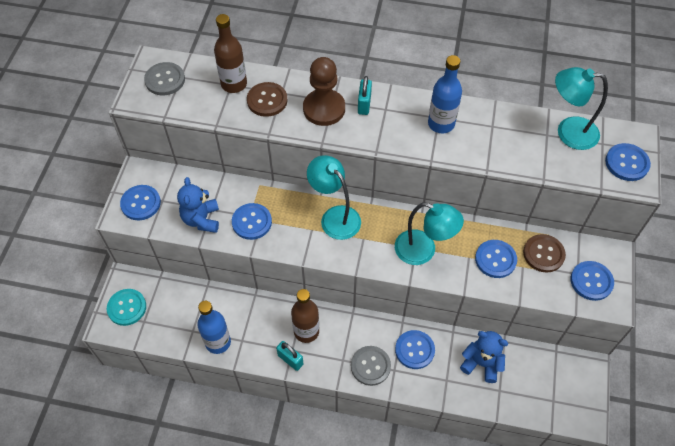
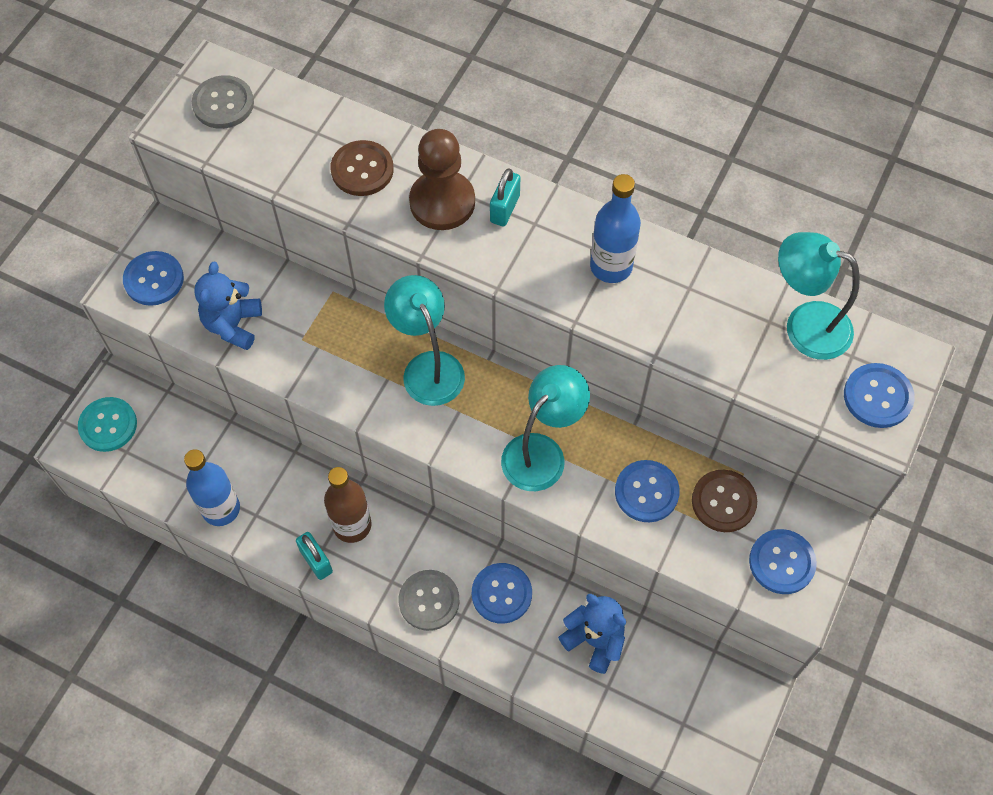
camera: 15 degrees right, 5 degrees up
(234, 84) = (321, 133): brown bottle -> none
(252, 222) = (304, 346): blue button -> none
(423, 251) = (542, 452): turquoise lamp -> turquoise lamp turned 90 degrees counterclockwise

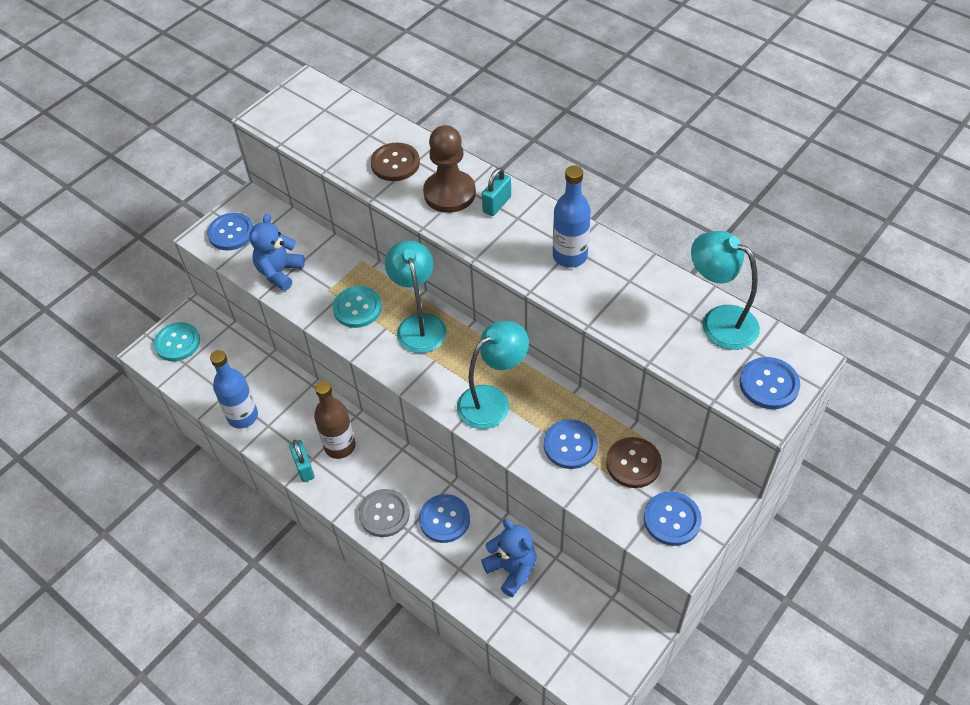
camera: 15 degrees right, 10 degrees down
(223, 104) = (306, 107): grey button -> none
(345, 358) = (357, 308): none -> turquoise button

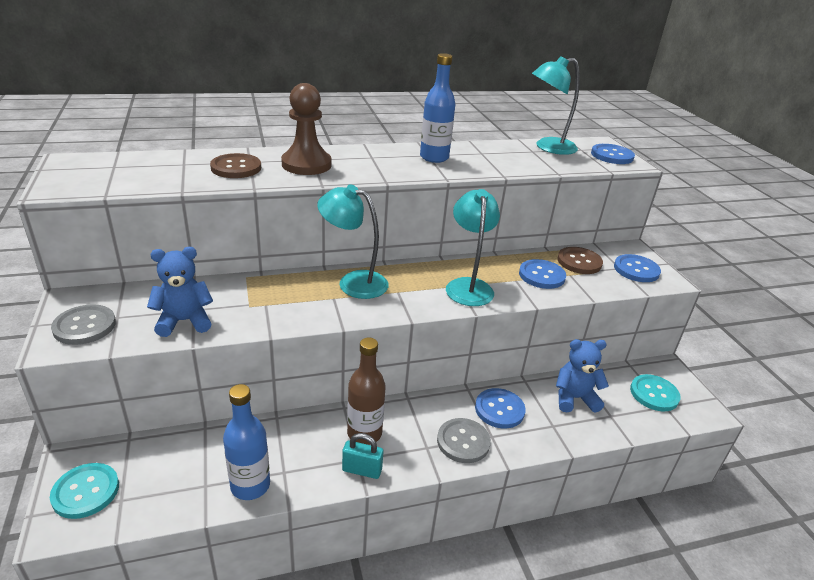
camera: 60 degrees left, 20 degrees down
(231, 233) = (84, 326): blue button -> grey button
(279, 272) = (184, 321): blue teddy bear -> blue teddy bear turned 105 degrees clockwise
(357, 308) = (292, 301): turquoise button -> turquoise button (654, 394)
(497, 204) = (347, 157): turquoise padlock -> none

